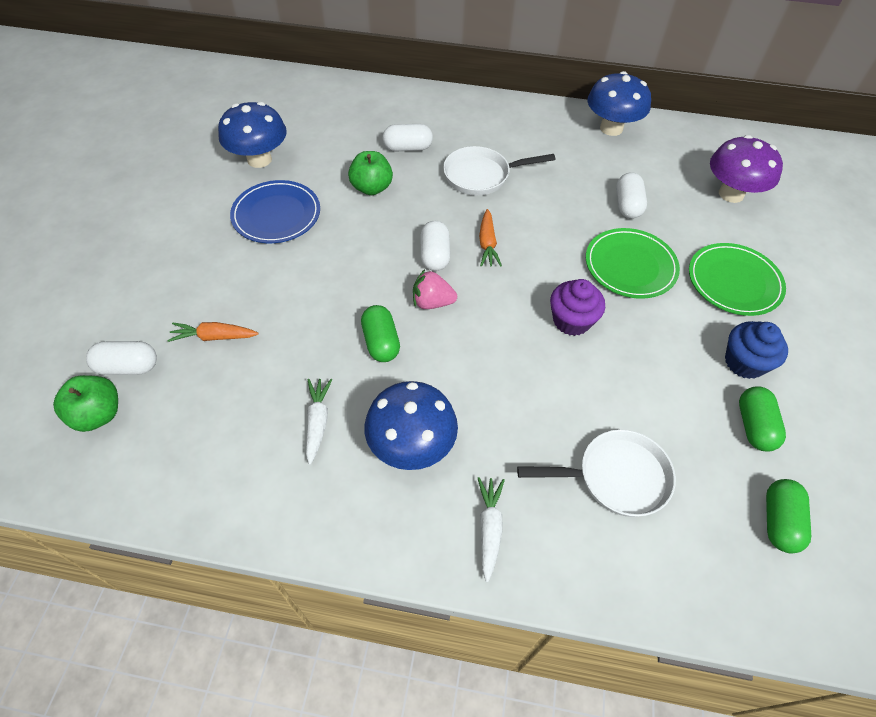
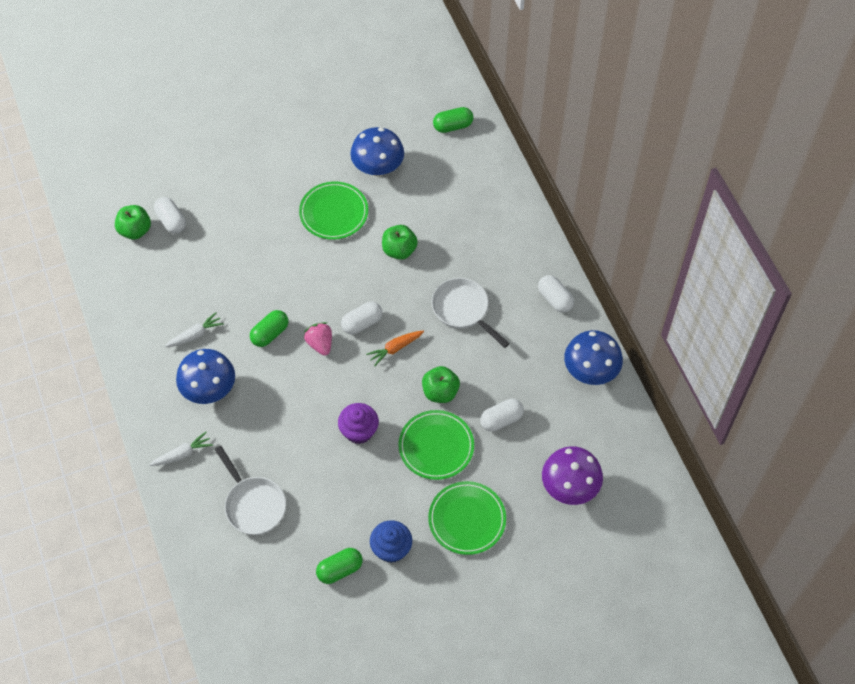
camera: 60 degrees right, 5 degrees up
(214, 337) = (217, 247): orange carrot -> none
(276, 215) = (334, 212): blue plate -> green plate
(407, 148) = (458, 247): white capsule -> white capsule (555, 299)
(566, 233) = (440, 392): none -> green apple
(779, 521) = (276, 603): green capsule -> green capsule (453, 126)

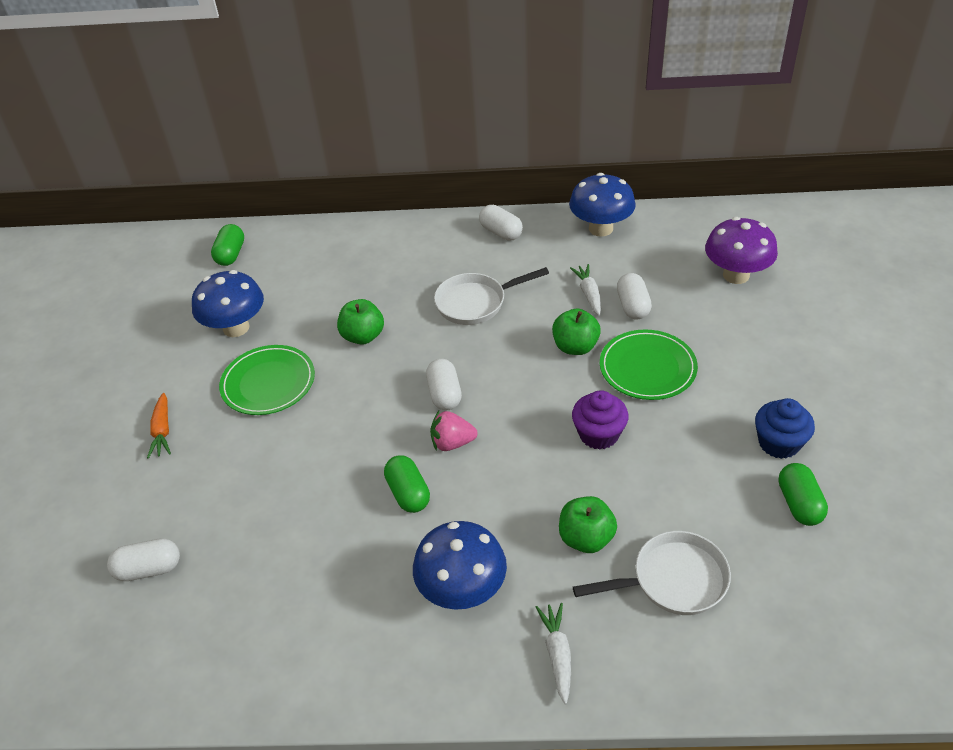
camera: 65 degrees left, 15 degrees down
(135, 230) = (130, 623): green apple -> green apple (586, 538)
(195, 335) = (361, 585): white carrot -> white carrot (589, 294)
(395, 348) = (496, 372): orange carrot -> orange carrot (162, 431)
(467, 519) = (754, 364): green plate -> none
(555, 299) = (501, 232): white capsule -> white capsule turned 60 degrees clockwise

